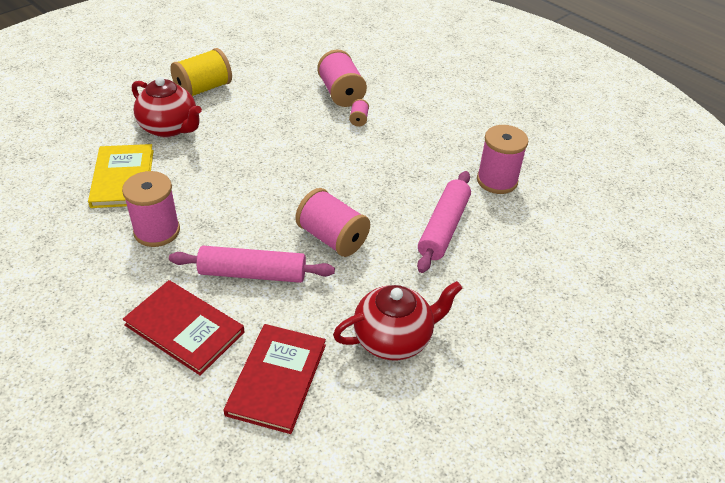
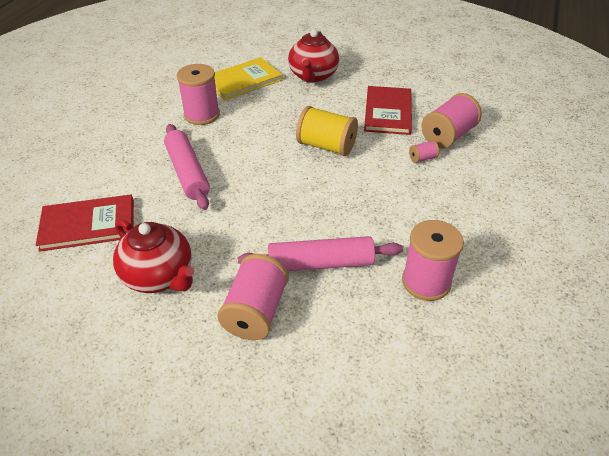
camera: 65 degrees right, 0 degrees up
(184, 328) = (116, 163): red book -> red book (388, 112)
(203, 89) = (373, 71): yellow spool -> yellow spool (326, 146)
(332, 238) = (255, 198): pink spool -> pink spool (255, 312)

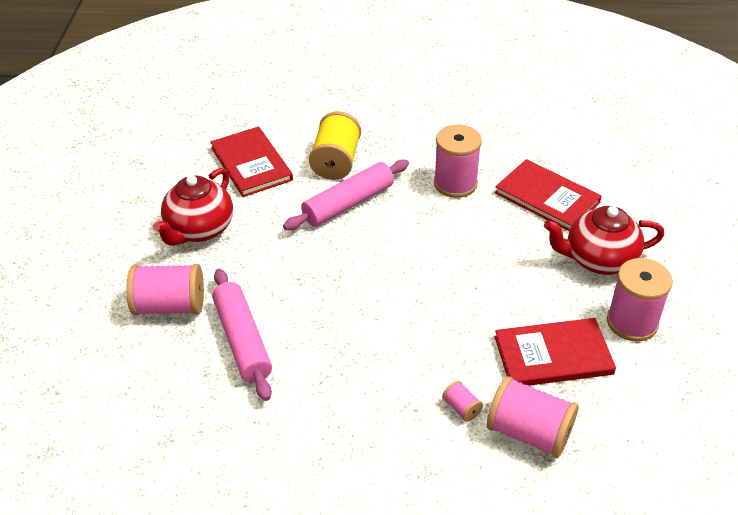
camera: 75 degrees right, 0 degrees up
(243, 81) = (547, 197): yellow book -> red book
(326, 146) = (445, 305): yellow spool -> yellow spool (336, 161)
(426, 282) = (236, 437): pink spool -> pink spool (632, 322)

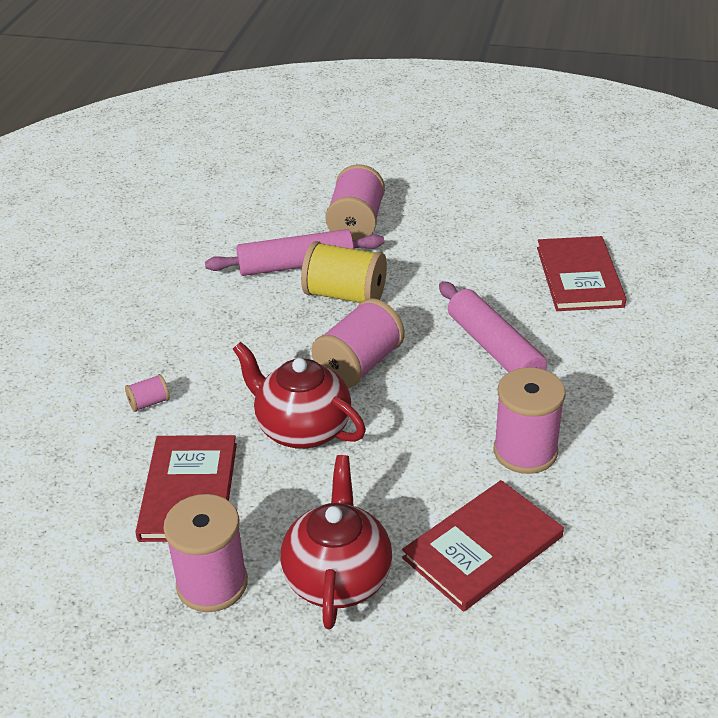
camera: 100 degrees right, 5 degrees down
(199, 230) = (465, 240): red teapot -> red teapot (302, 428)
(251, 164) = (579, 277): red book -> red book turned 75 degrees counterclockwise
(336, 161) = (580, 344): yellow spool -> yellow spool (345, 295)
(529, 432) = (95, 449): pink spool -> pink spool (359, 365)

